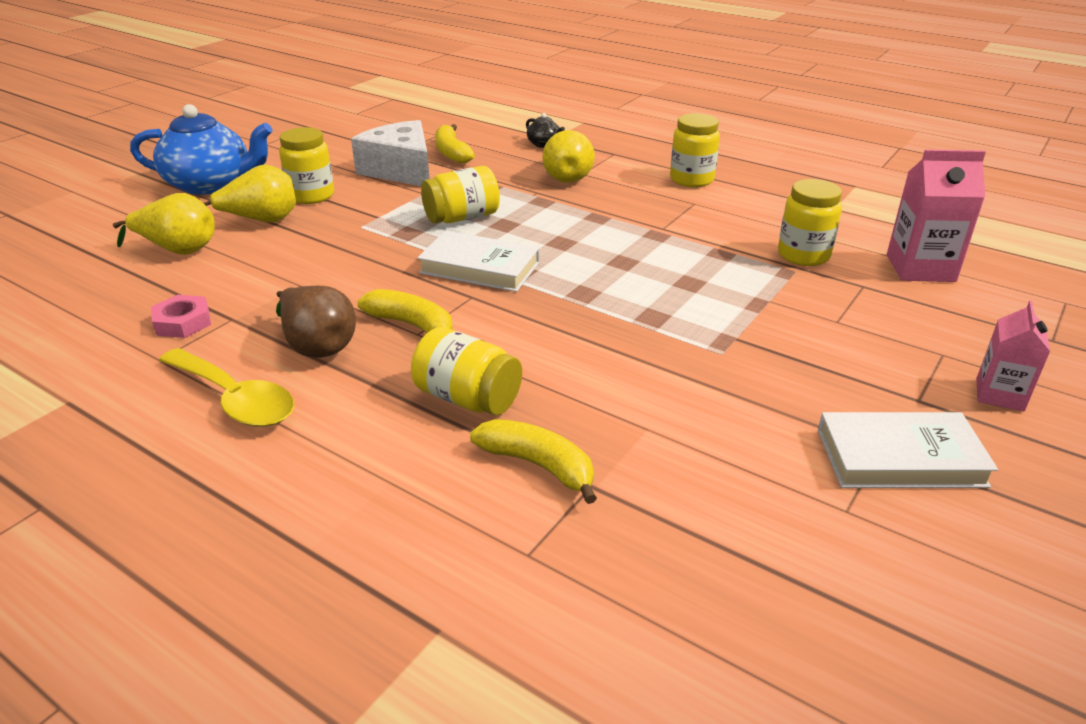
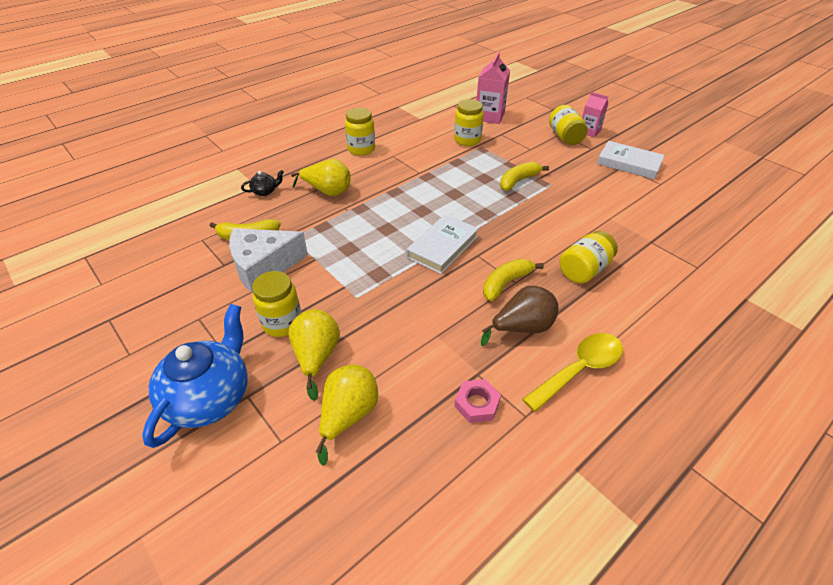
camera: 75 degrees left, 10 degrees up
(462, 217) = (367, 245): yellow jar -> yellow jar (565, 137)
(538, 466) = (638, 254): yellow banana -> yellow banana (518, 181)
(900, 457) = (629, 163): white book -> white book turned 75 degrees counterclockwise

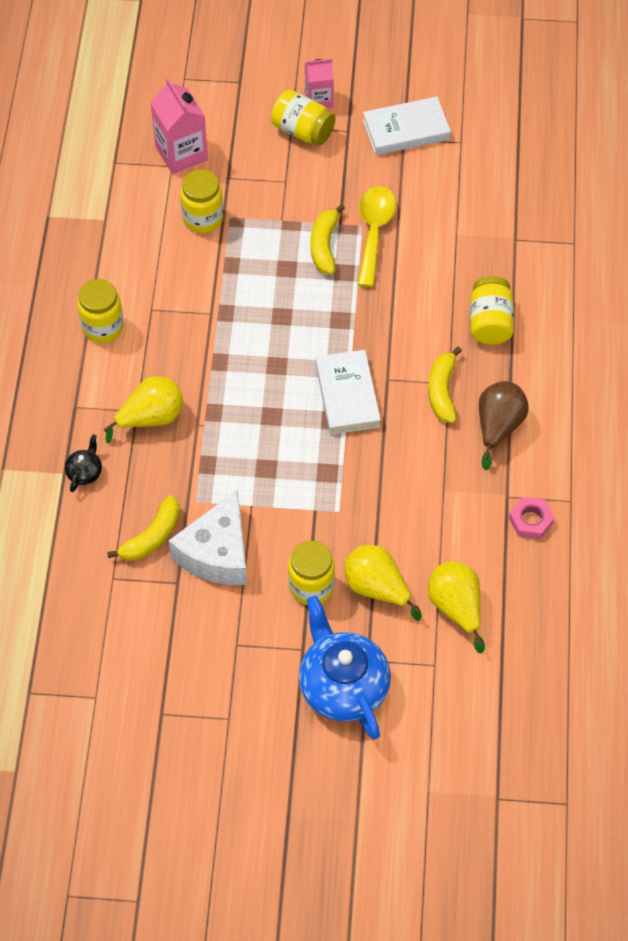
camera: 45 degrees left, 15 degrees up
(579, 370) = (572, 430): yellow spoon -> yellow spoon (374, 232)

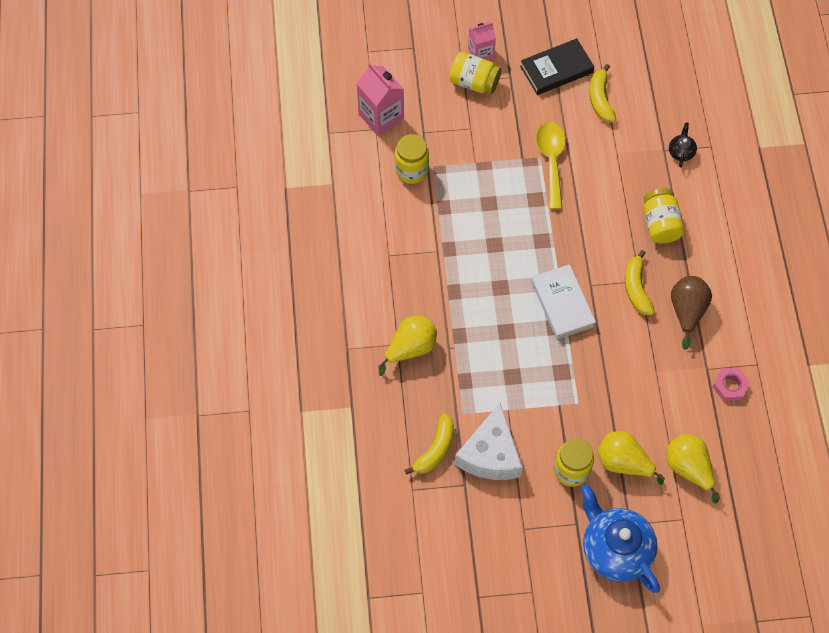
camera: 10 degrees left, 5 degrees up
(85, 472) = (368, 403): black teapot -> black teapot (681, 152)
(103, 327) = (353, 277): yellow jar -> none
(324, 245) = (514, 179): yellow banana -> yellow banana (600, 99)
(406, 130) = (556, 69): white book -> black book

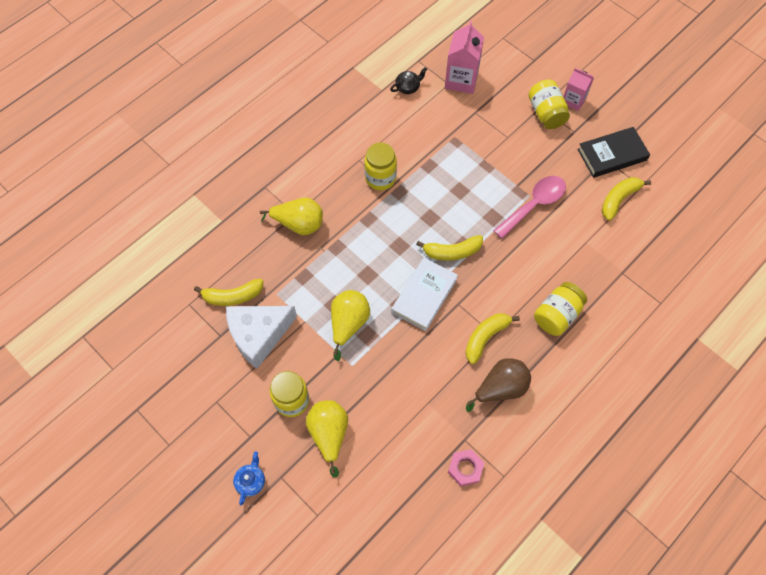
camera: 50 degrees right, 0 degrees up
(411, 170) = (438, 126): yellow jar -> yellow jar (380, 178)
(540, 253) = (452, 252): none -> yellow banana
(551, 161) = (534, 205): yellow spoon -> pink spoon
(556, 69) = (612, 155): black book -> black book turned 45 degrees counterclockwise
(615, 549) = (251, 481): blue teapot -> blue teapot, size x0.43
(681, 152) = (633, 285): black teapot -> black teapot (408, 87)
(688, 468) = (365, 488): yellow pear -> yellow pear (348, 324)

